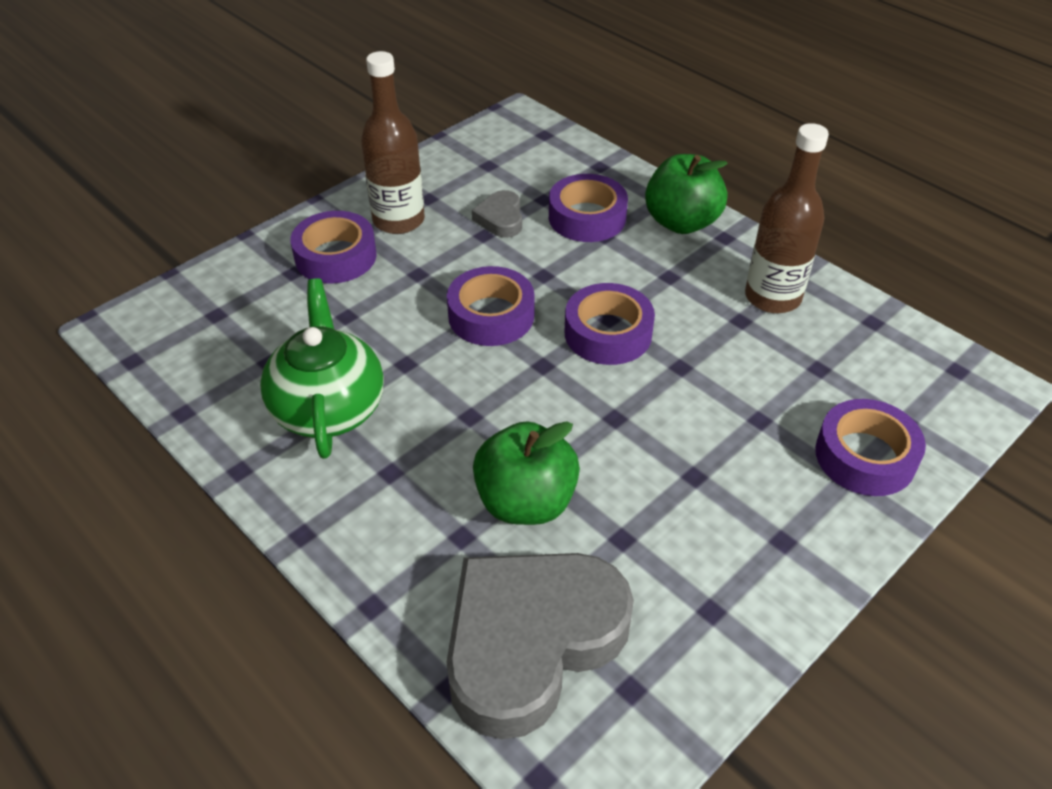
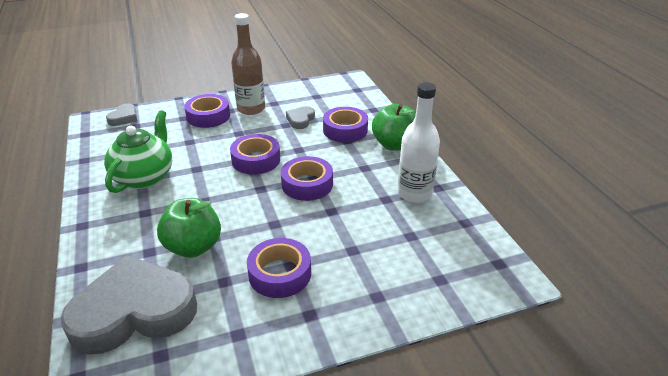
camera: 25 degrees right, 10 degrees down
(178, 305) = (124, 118): none -> grey heart
(772, 297) = (414, 193): brown bottle -> white bottle
(865, 456) = (398, 289): purple tape -> purple tape (280, 274)

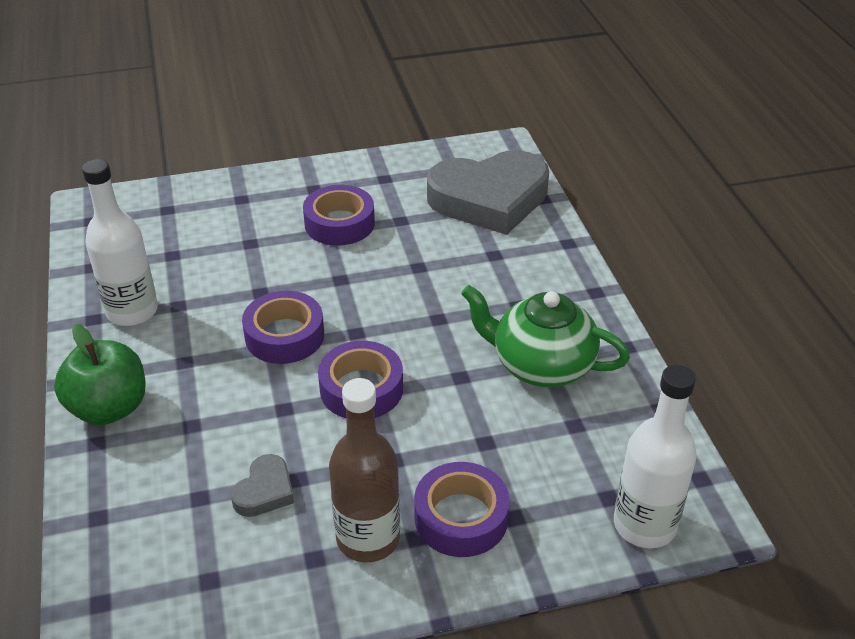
camera: 175 degrees left, 5 degrees up
(124, 118) = (644, 525): grey heart -> white bottle
(144, 177) = (541, 365): green teapot -> green teapot turned 90 degrees clockwise
(193, 247) = (441, 256): green apple -> none
(345, 130) = (184, 453): purple tape -> none

